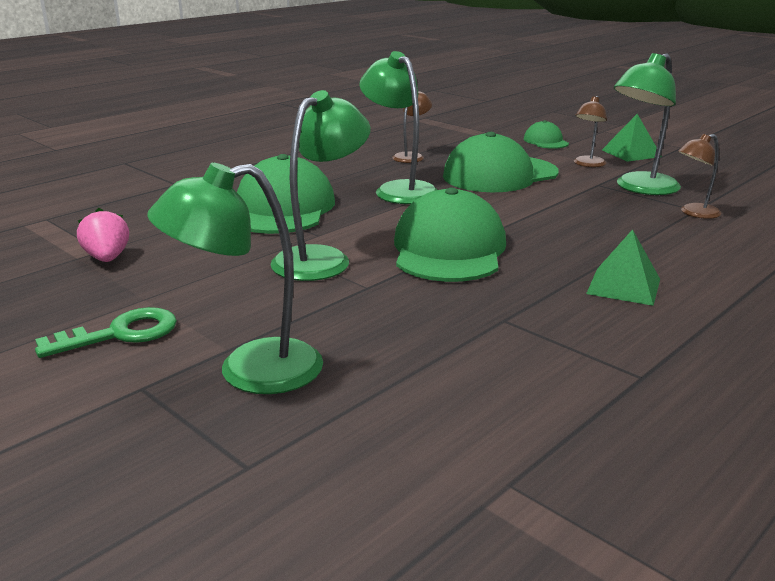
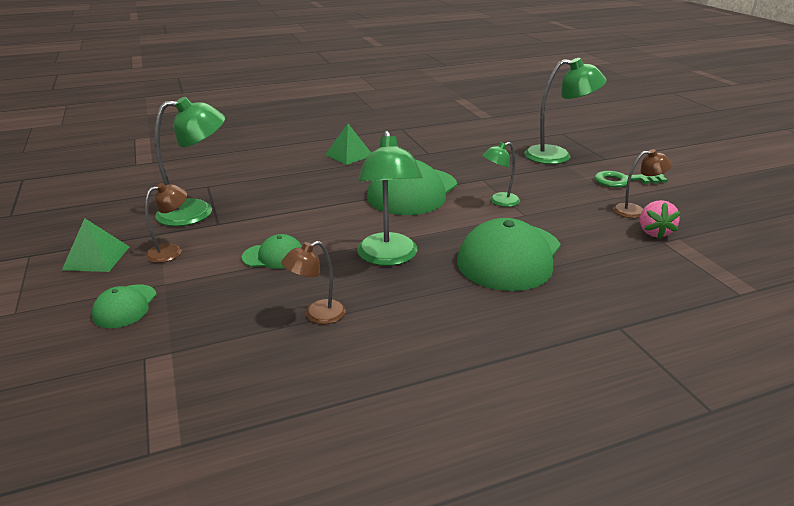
camera: 155 degrees left, 5 degrees up
(322, 258) = (499, 201): green lamp -> green lamp, size x0.57
(500, 175) = (274, 256): green cap -> green cap, size x0.49
(694, 213) = (216, 183): brown lamp -> brown lamp (636, 211)

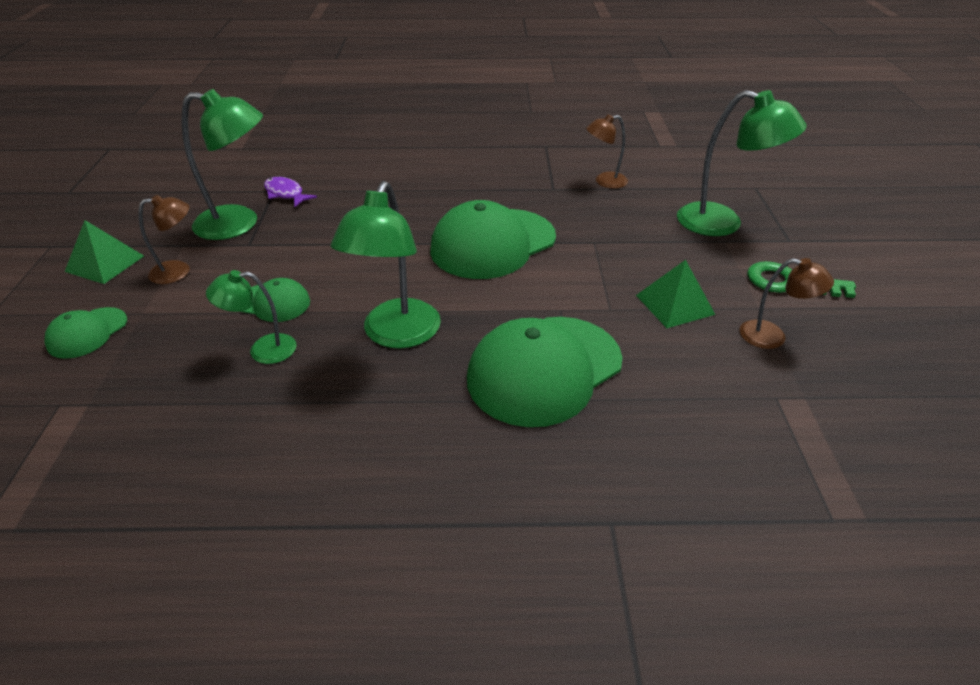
camera: 20 degrees right, 10 degrees up
(220, 186) = (286, 194): none -> purple fish
(317, 315) = (261, 397): brown lamp -> brown lamp (604, 181)
(349, 155) = (456, 175): green pyramid -> green pyramid (674, 304)
(499, 201) = (591, 281): green lamp -> green lamp (263, 350)
(654, 232) = (774, 379): pink strawberry -> none

